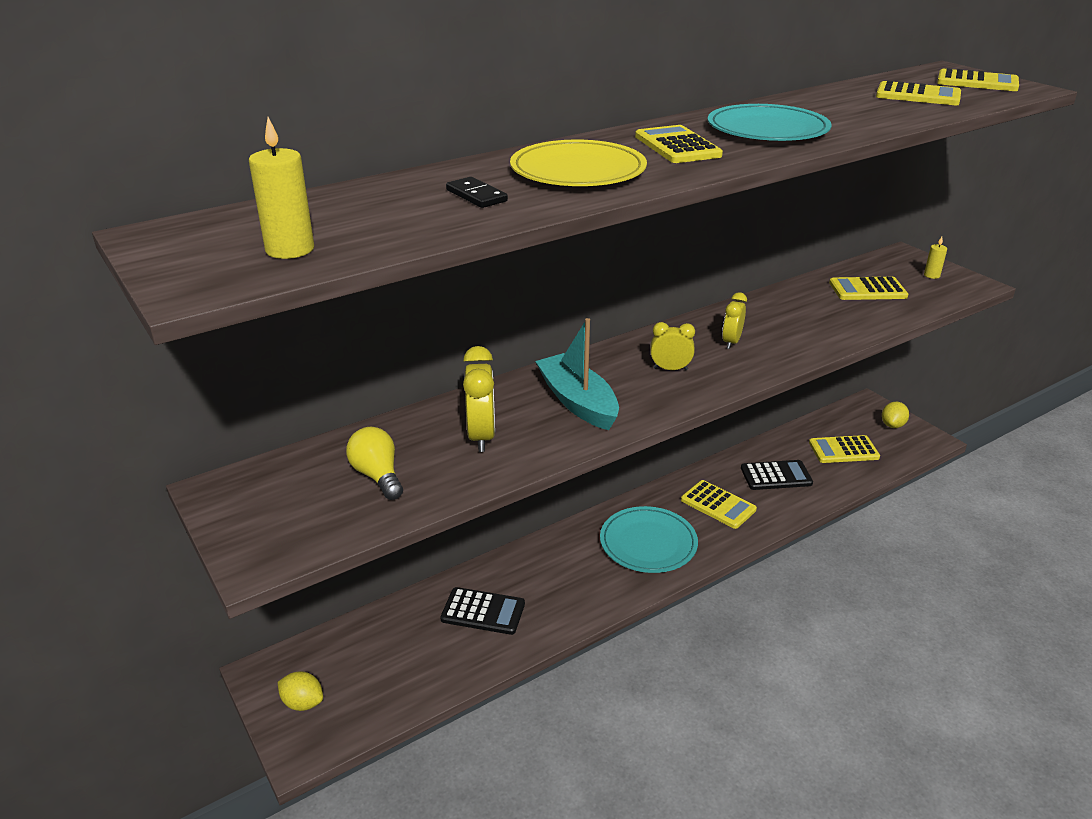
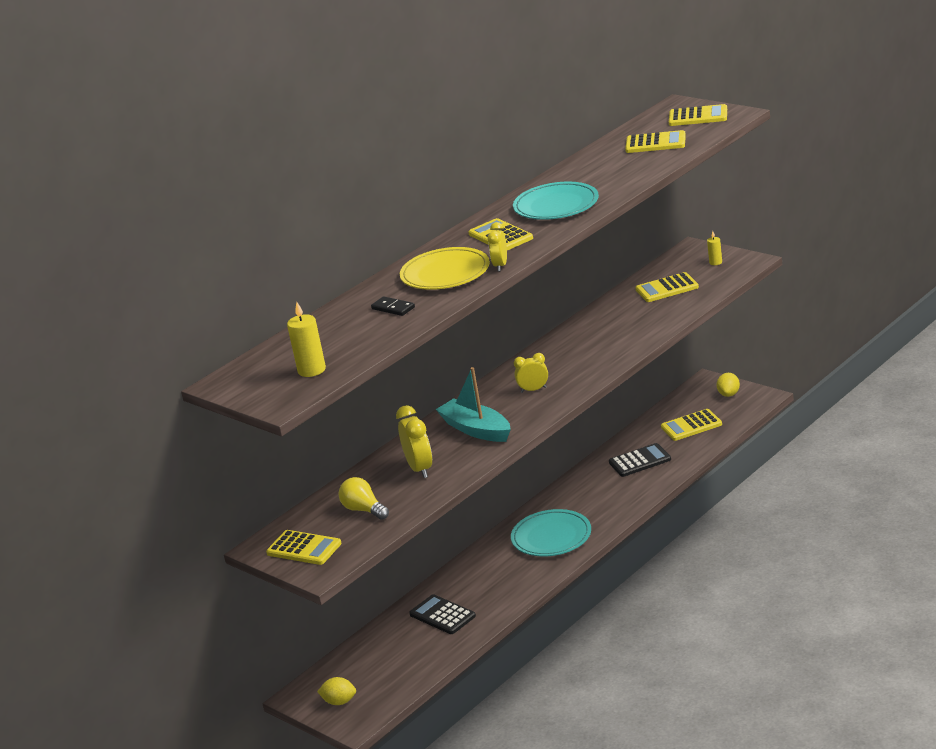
camera: 10 degrees left, 5 degrees down
(483, 612) = (442, 615): black calculator -> black calculator turned 135 degrees counterclockwise
(718, 505) = (598, 495): yellow calculator -> yellow calculator (304, 548)
(731, 342) = (572, 358): yellow clock -> yellow clock (500, 266)

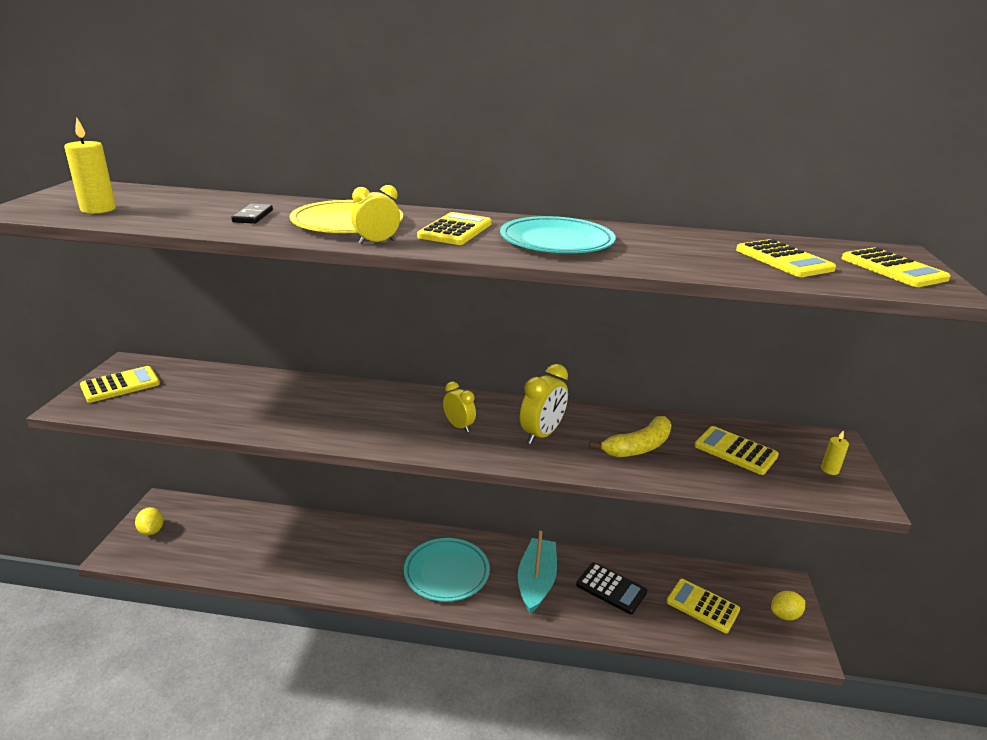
camera: 50 degrees right, 0 degrees up
(304, 548) = (120, 385): yellow calculator -> yellow calculator turned 120 degrees counterclockwise
(364, 510) = (193, 396): yellow light bulb -> none
(420, 469) = (276, 404): yellow clock -> yellow clock (542, 434)
(442, 615) = (294, 545): black calculator -> none
(476, 429) = (363, 415): turquoise boat -> turquoise boat (536, 581)
(628, 323) = (638, 447): none -> yellow banana

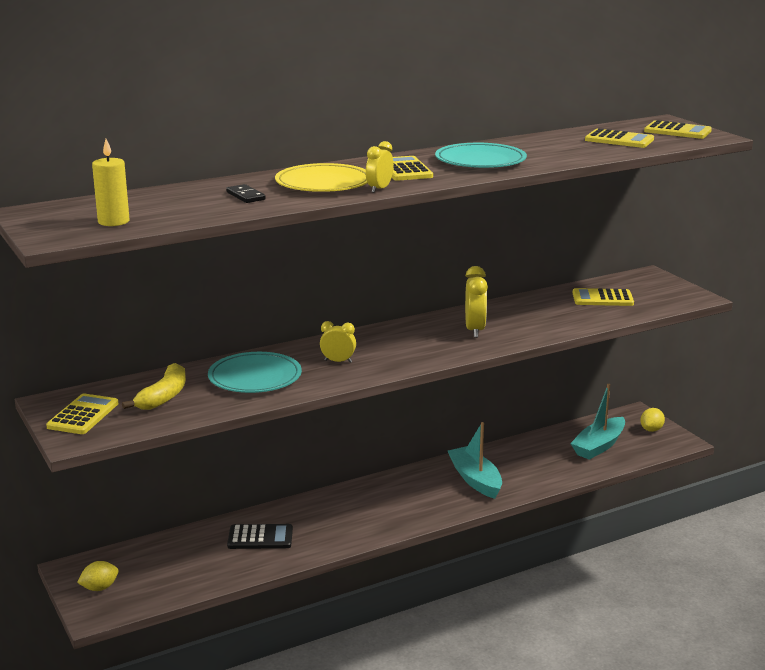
camera: 35 degrees left, 5 degrees down
(151, 530) = (99, 588): yellow lemon -> yellow lemon turned 60 degrees counterclockwise
(446, 572) = (403, 502): turquoise plate -> turquoise plate (255, 377)
(459, 426) = (412, 345): yellow clock -> yellow clock (338, 361)
(611, 588) = (530, 462): black calculator -> black calculator (260, 538)
(638, 447) = (544, 316): yellow banana -> yellow banana (163, 396)
(702, 606) = (598, 446): yellow calculator -> turquoise boat
(829, 470) = (664, 290): yellow candle -> none

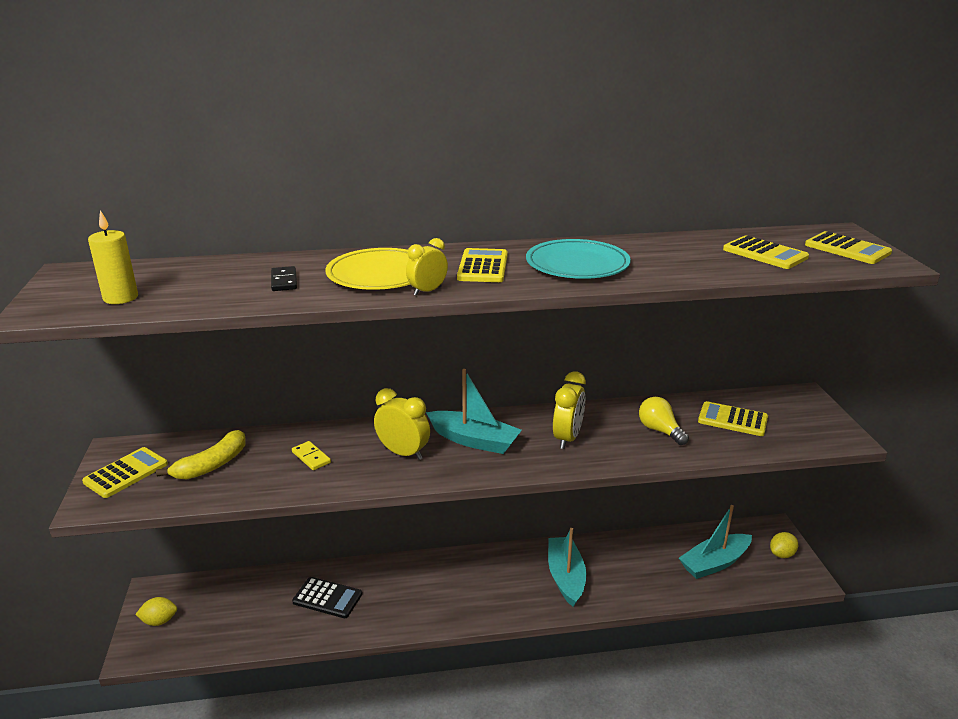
camera: 20 degrees right, 5 degrees up
(255, 377) = (311, 457): turquoise plate -> yellow domino
(338, 361) = (403, 453): yellow clock -> yellow clock, size x1.55
(394, 344) = (474, 440): none -> turquoise boat
(548, 314) = (660, 431): none -> yellow light bulb

